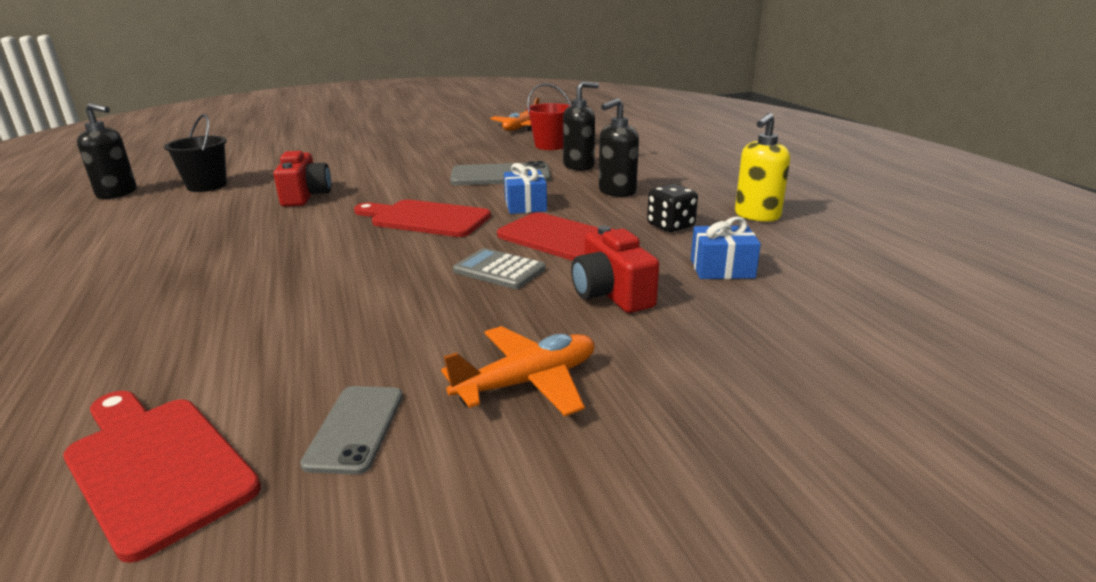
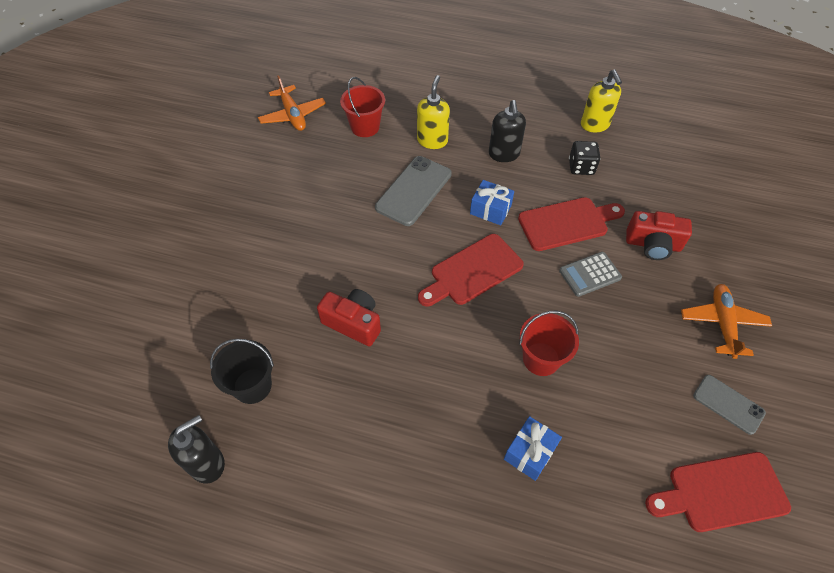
camera: 55 degrees left, 30 degrees up
(331, 276) = (541, 359): none -> red bucket
(579, 166) = (432, 140): black soap dispenser -> yellow soap dispenser
(722, 268) = (652, 185): blue gift -> blue gift (530, 453)

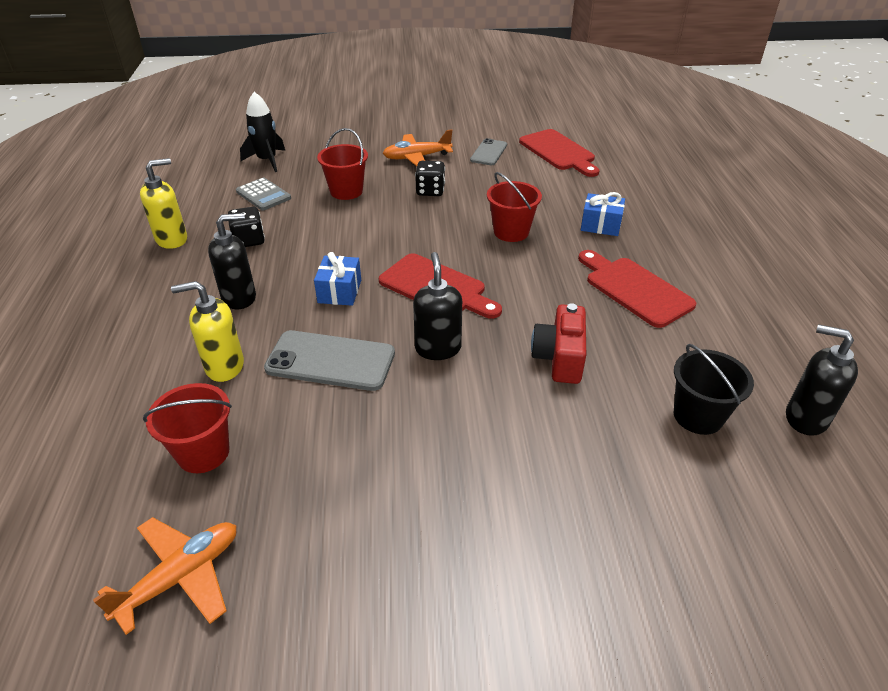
camera: 110 degrees left, 15 degrees down
(399, 251) = (438, 348): none -> black soap dispenser
(567, 223) = (339, 239): red cutting board -> red cutting board (634, 289)
(590, 274) = (400, 219): grey calculator -> grey calculator (263, 195)
(640, 314) = (430, 191): none -> black dice
(653, 245) = (346, 191): red camera -> red bucket
(728, 195) = (267, 160): none -> black rocket

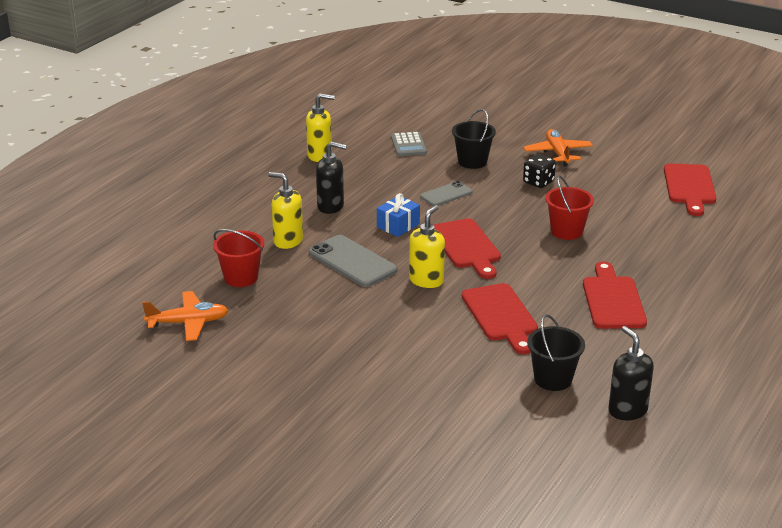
camera: 35 degrees right, 10 degrees down
(249, 240) = (369, 173): black dice -> none
(267, 160) = (436, 120): black rocket -> none
(346, 191) = (472, 162): red bucket -> black bucket
(417, 157) = (558, 153): orange plane -> orange plane turned 60 degrees clockwise
(438, 348) = (426, 280): black soap dispenser -> yellow soap dispenser
(488, 152) = (625, 168): grey phone -> grey phone (446, 194)
(559, 358) = (501, 316): red camera -> red cutting board
(600, 225) = (647, 251): blue gift -> none

